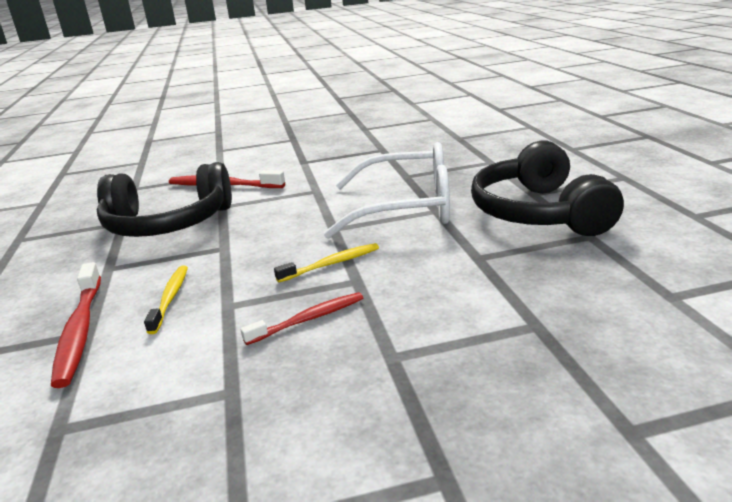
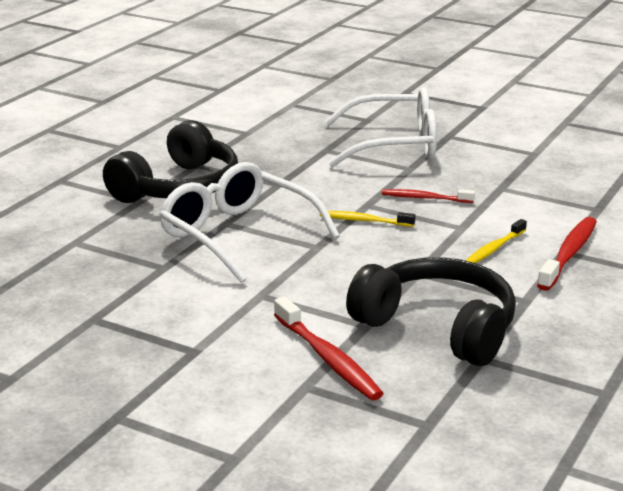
camera: 140 degrees left, 0 degrees up
(481, 390) = (394, 145): none -> white glasses

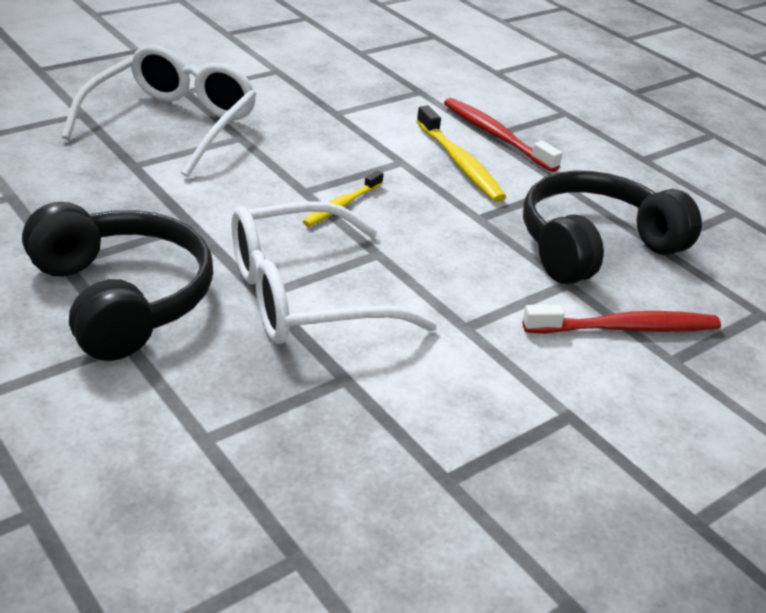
camera: 70 degrees left, 10 degrees up
(425, 198) = (321, 155): red toothbrush -> none
(494, 249) = (460, 163): yellow toothbrush -> yellow toothbrush, size x1.55

